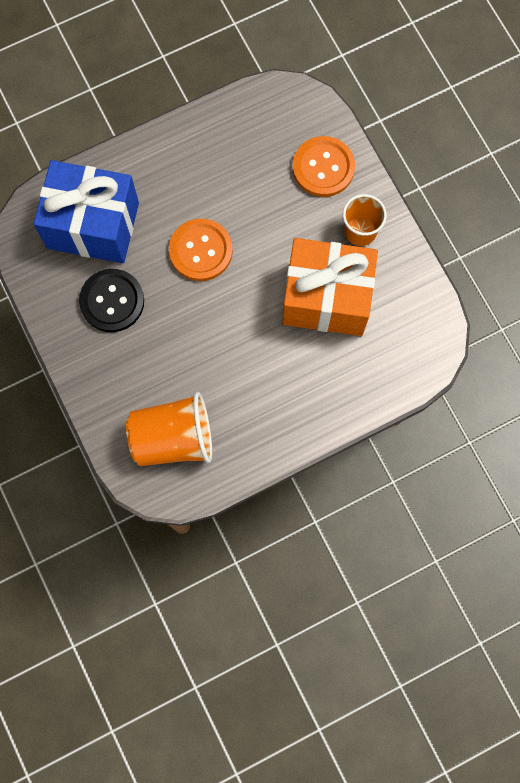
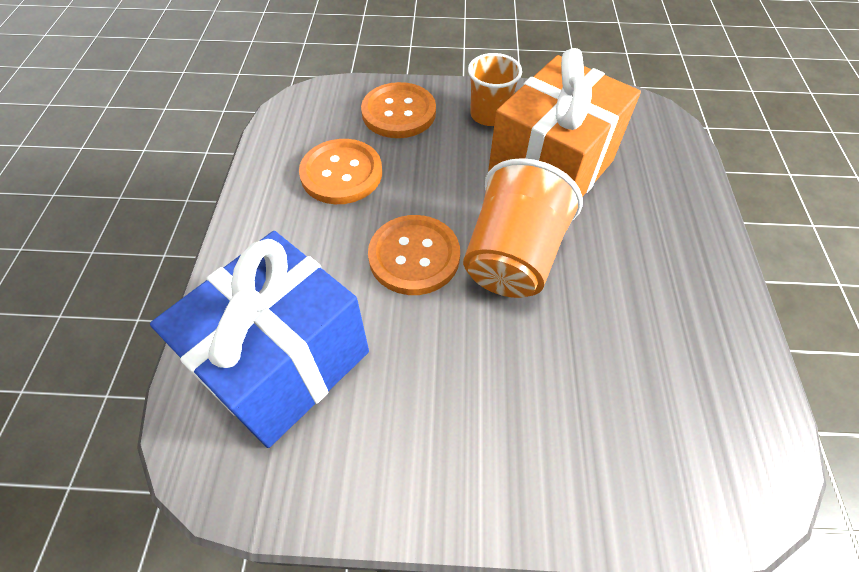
camera: 60 degrees left, 20 degrees down
(112, 301) = (415, 396): black button -> none
(173, 438) = (677, 420): orange cup -> orange cup (512, 258)
(241, 167) = (341, 173): none -> orange button

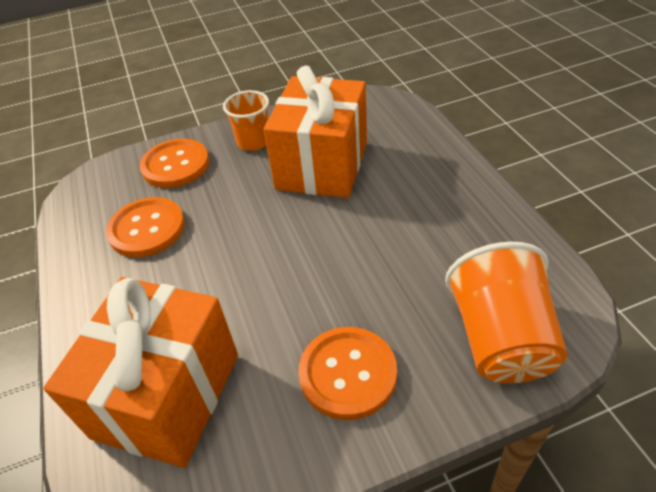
camera: 20 degrees left, 10 degrees down
(285, 363) = (167, 395): blue gift -> orange gift
(414, 256) = (241, 268): orange button -> orange button (348, 373)
(512, 258) = (323, 239): orange cup -> orange cup (500, 339)

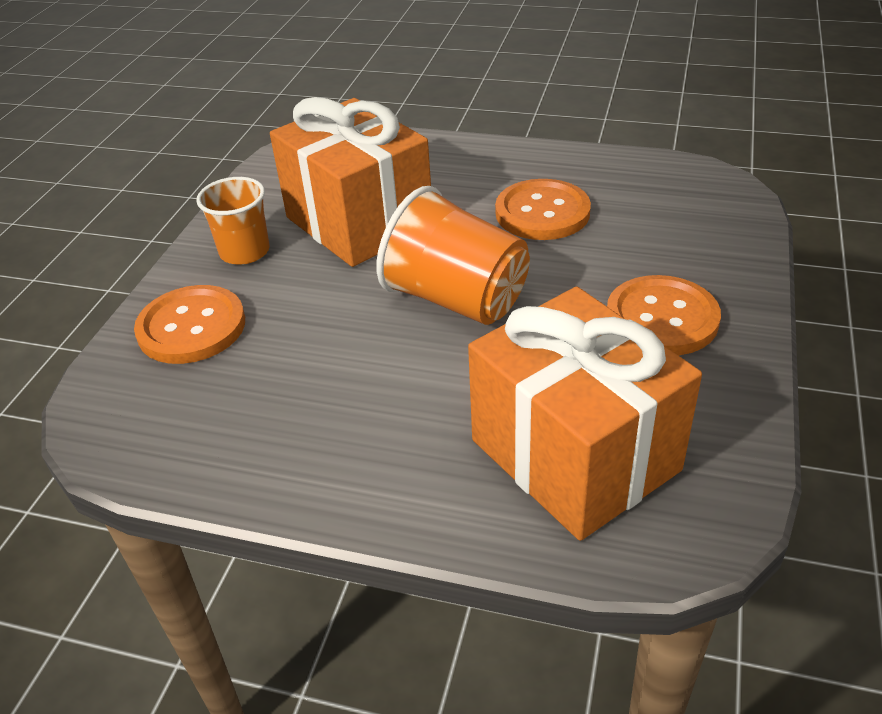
camera: 55 degrees left, 5 degrees down
(147, 229) = (281, 390): orange button -> orange button (542, 212)
(500, 339) = (702, 222): orange cup -> orange cup (457, 299)

